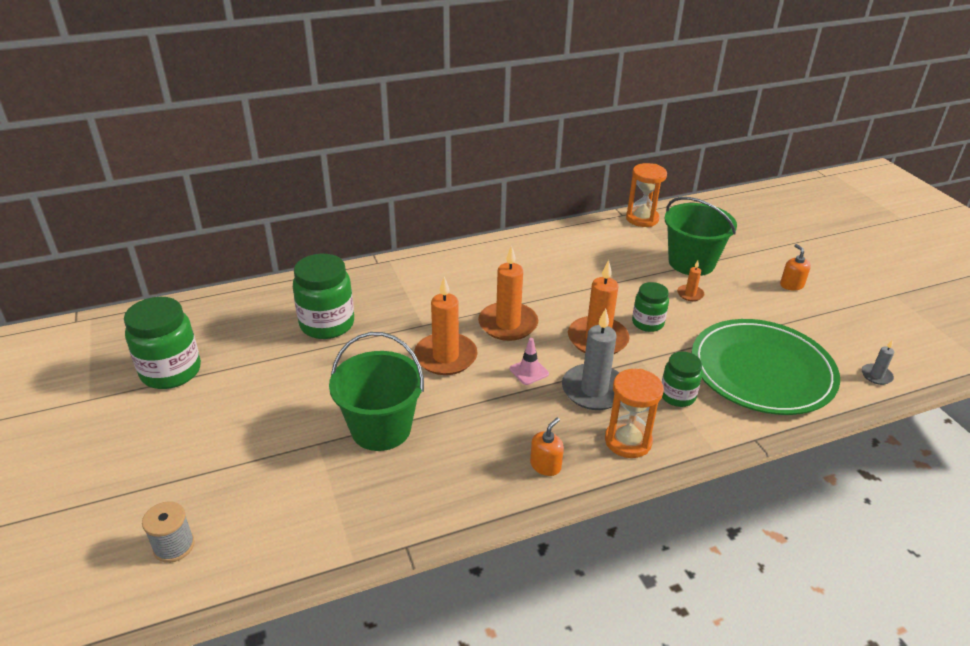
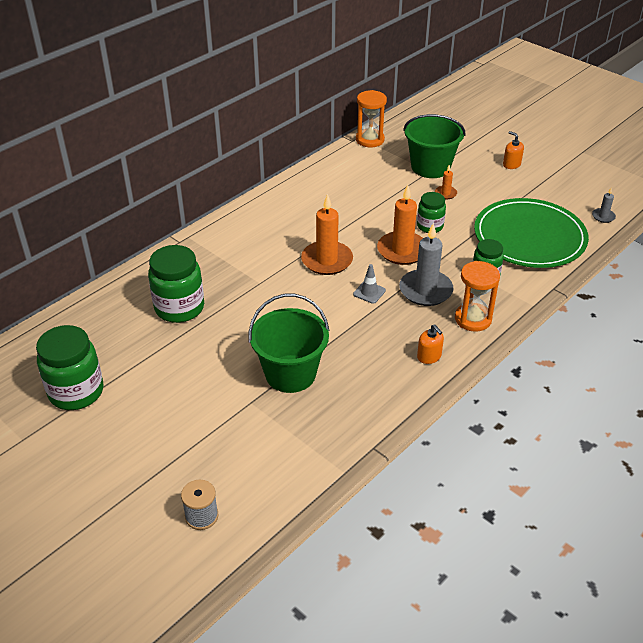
camera: 25 degrees left, 5 degrees up
(445, 357) = (298, 302): orange candle -> none
(529, 371) = (369, 292): pink traffic cone -> grey traffic cone
(545, 465) = (429, 356): orange soap dispenser -> orange soap dispenser turned 135 degrees clockwise

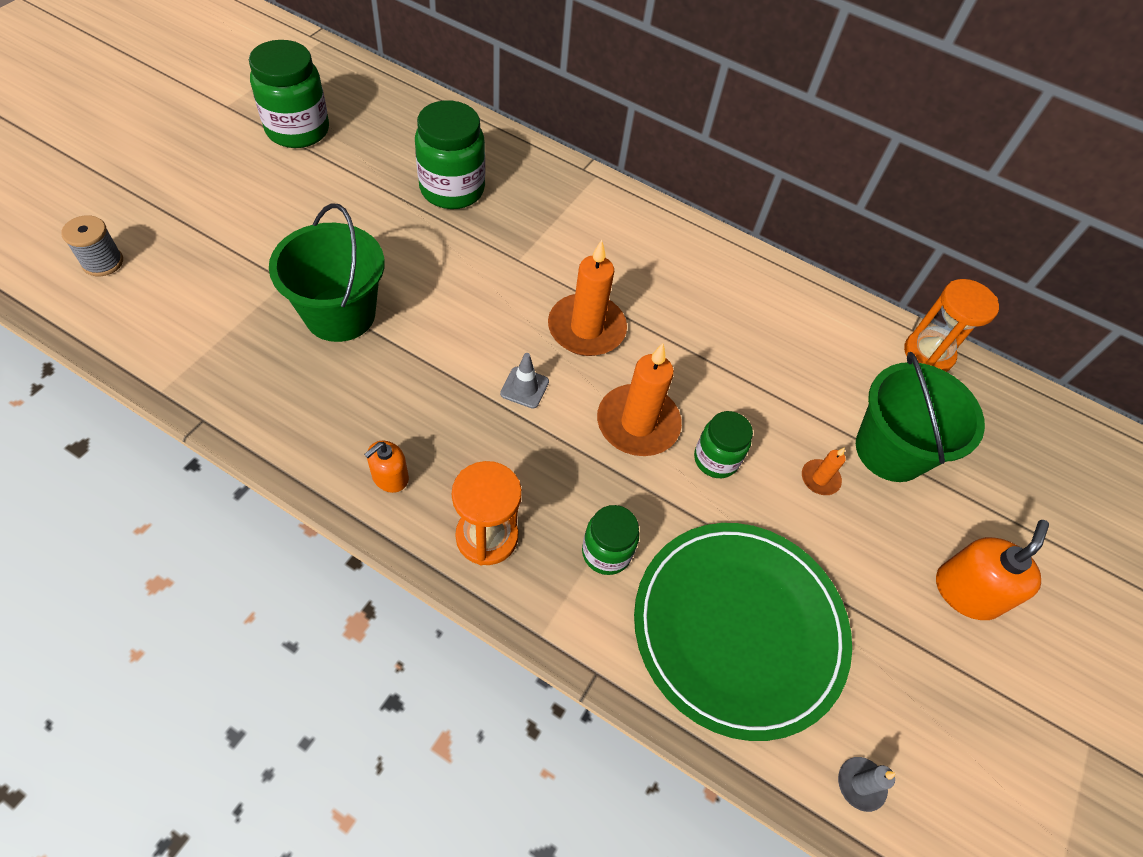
camera: 70 degrees right, 15 degrees up
(425, 290) = (545, 463): grey candle -> none
(511, 164) = (966, 592): orange soap dispenser -> orange soap dispenser, size x1.66

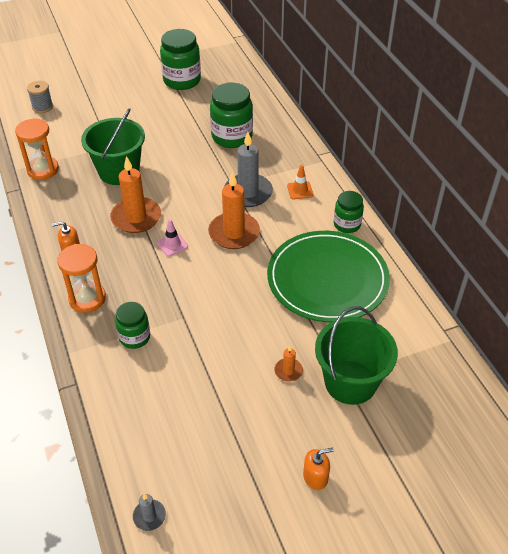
camera: 45 degrees right, 10 degrees down
(524, 387) = (172, 244): grey traffic cone -> pink traffic cone
(549, 262) = (248, 193): none -> grey candle
(608, 228) = (300, 190): none -> orange traffic cone
(638, 423) = (213, 290): orange candle -> orange candle (136, 217)
(716, 459) = (237, 329): green jar -> green jar (347, 224)
(739, 628) = (164, 409): green plate -> green plate (327, 279)
(928, 354) = (439, 348): orange hourglass -> orange hourglass (43, 170)
(966, 592) = (315, 477): orange soap dispenser -> orange soap dispenser, size x0.60

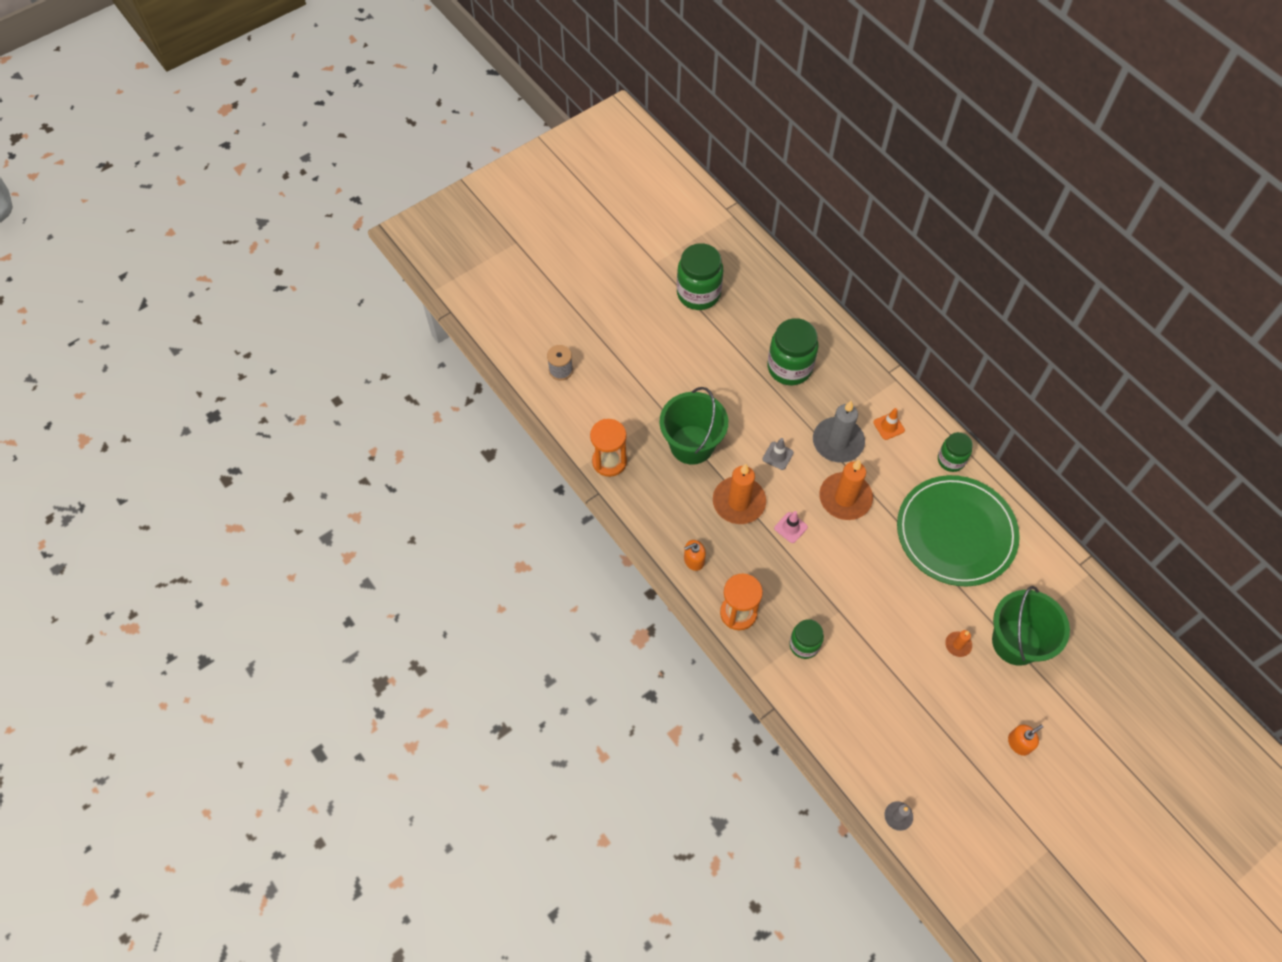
camera: 15 degrees left, 15 degrees up
(189, 192) = (777, 456): none -> grey traffic cone

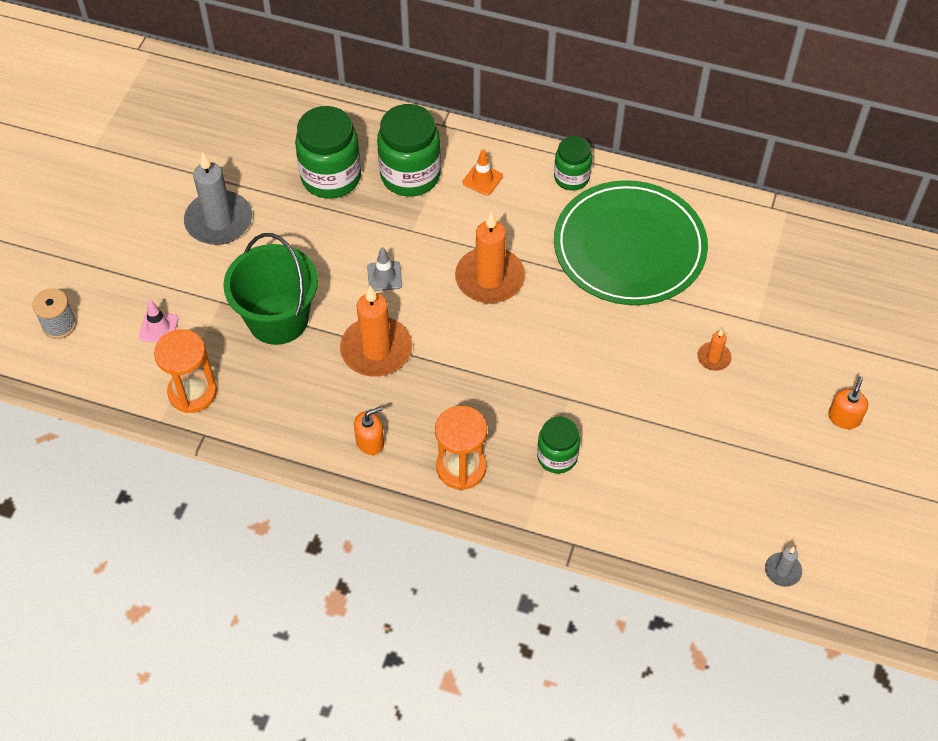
camera: 35 degrees left, 5 degrees down
(694, 560) = (370, 442): orange soap dispenser -> orange soap dispenser turned 150 degrees counterclockwise
(698, 294) = (169, 154): green jar -> green jar (410, 175)
(790, 527) = (453, 343): pink traffic cone -> pink traffic cone (158, 328)
(838, 442) = (440, 225): grey candle -> grey candle (219, 221)
(1016, 642) = (767, 320): green bucket -> none

